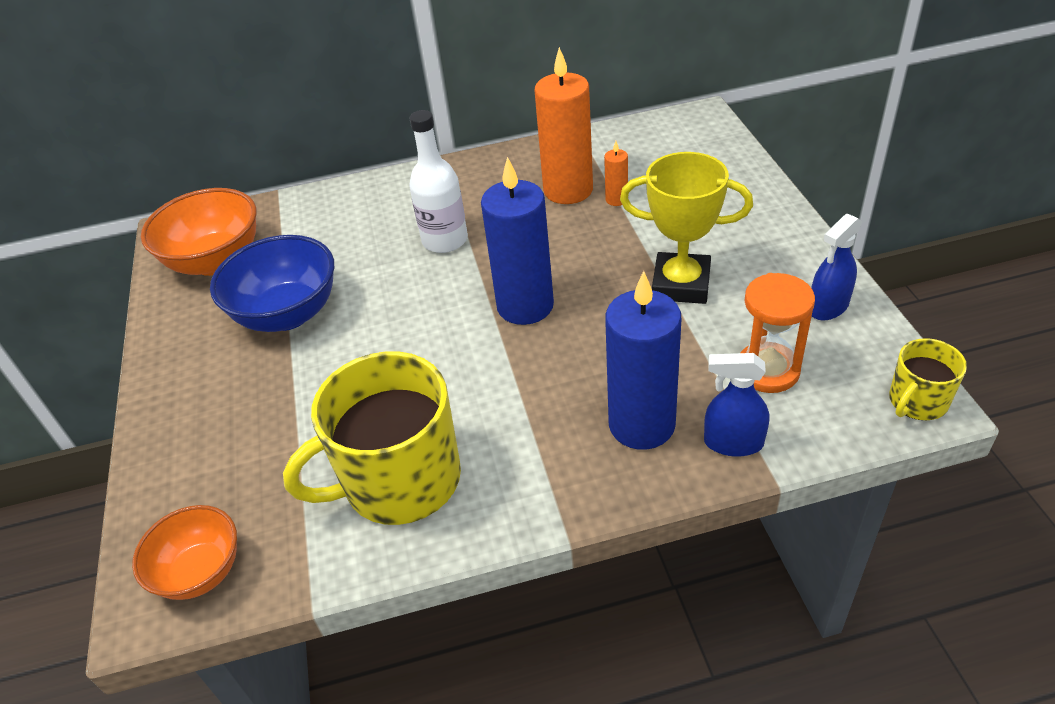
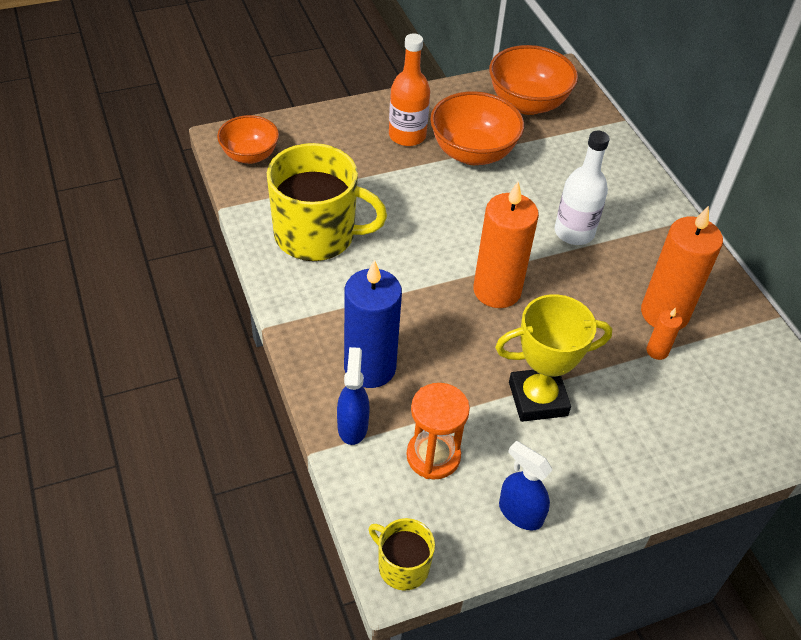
camera: 75 degrees right, 5 degrees up
(230, 376) = (407, 135): none -> orange bottle
(288, 314) = (472, 153): blue bowl -> orange bowl
(399, 480) = (317, 235): yellow mug -> yellow mug turned 135 degrees clockwise
(525, 306) = (497, 290): blue candle -> orange candle
(681, 284) = (538, 398): yellow trophy -> yellow trophy turned 75 degrees clockwise

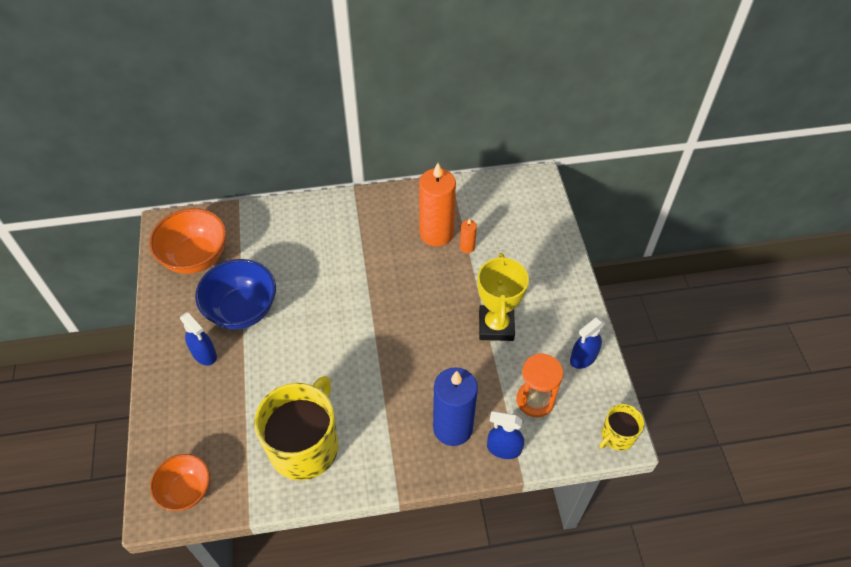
camera: 75 degrees left, 5 degrees up
(407, 135) = (204, 354): orange bottle -> blue spray bottle
(472, 153) = (242, 310): orange bowl -> blue bowl
(497, 290) = (395, 327): orange candle -> none
(574, 232) = (349, 264): white bottle -> none

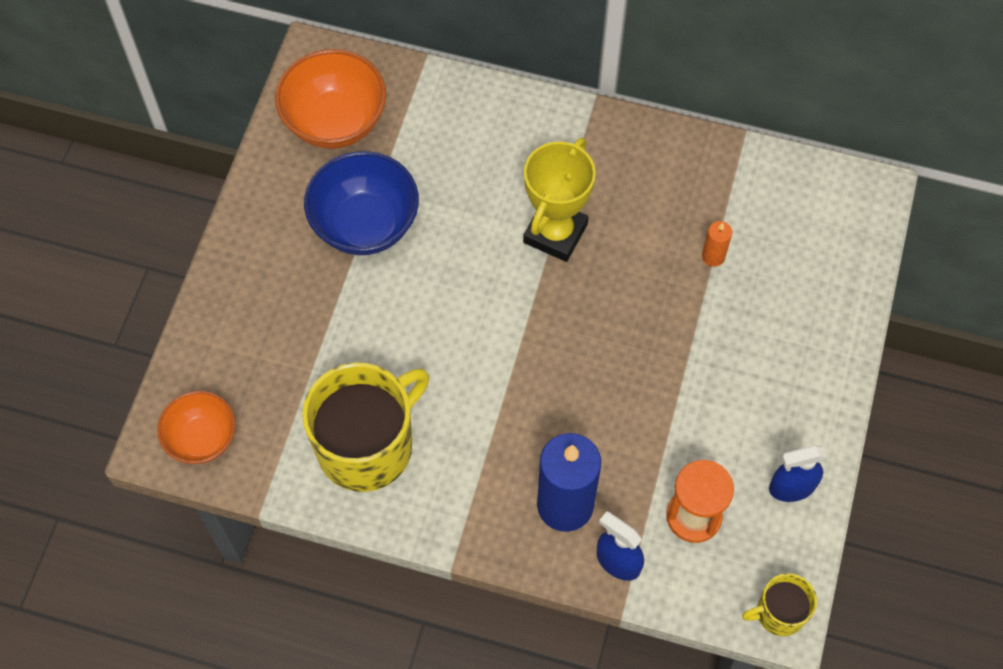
camera: 25 degrees right, 10 degrees up
(204, 354) = (292, 267): blue spray bottle -> none
(436, 233) = (679, 217): orange candle -> none
(496, 326) = (694, 390): yellow trophy -> yellow trophy (555, 233)

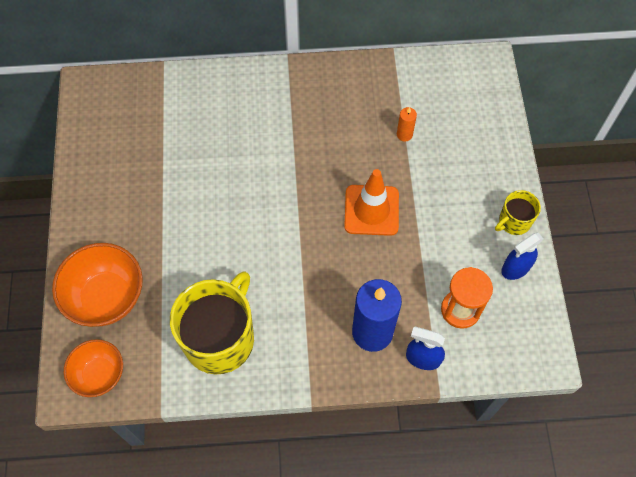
camera: 20 degrees left, 0 degrees up
(335, 122) = (116, 124): orange bowl -> orange bowl (106, 297)
(365, 225) = (162, 187): blue bowl -> none
(555, 233) = (295, 152): yellow trophy -> none
(627, 345) = (371, 210): none -> orange traffic cone
(779, 612) = (542, 355): yellow mug -> yellow mug (514, 221)

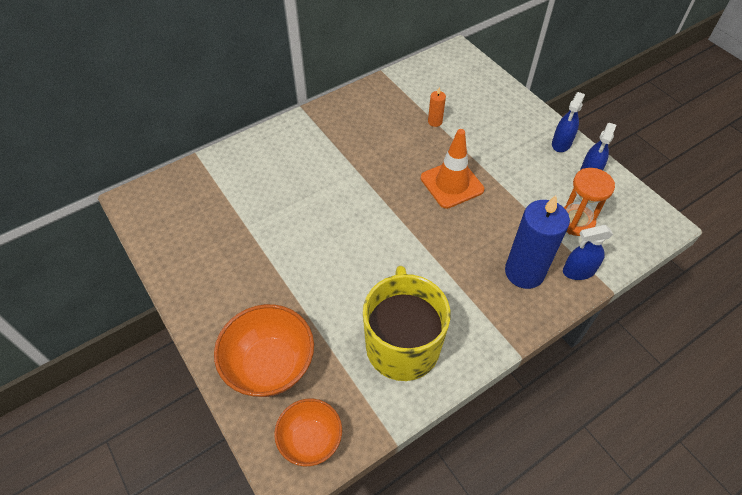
camera: 30 degrees left, 10 degrees down
(514, 221) = (561, 143): yellow mug -> blue spray bottle

